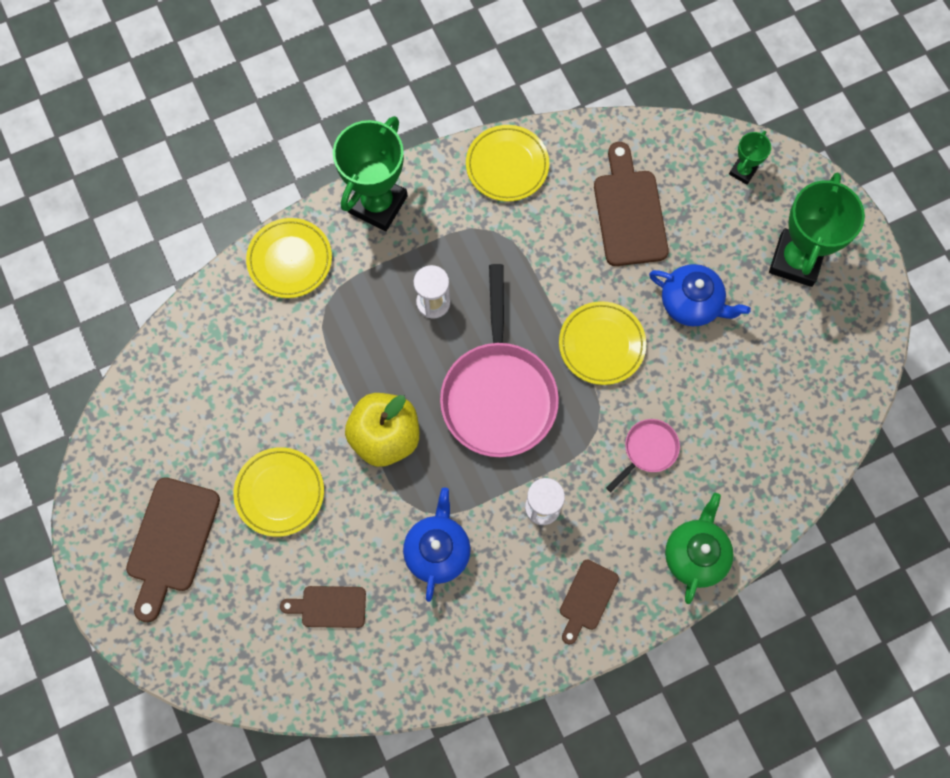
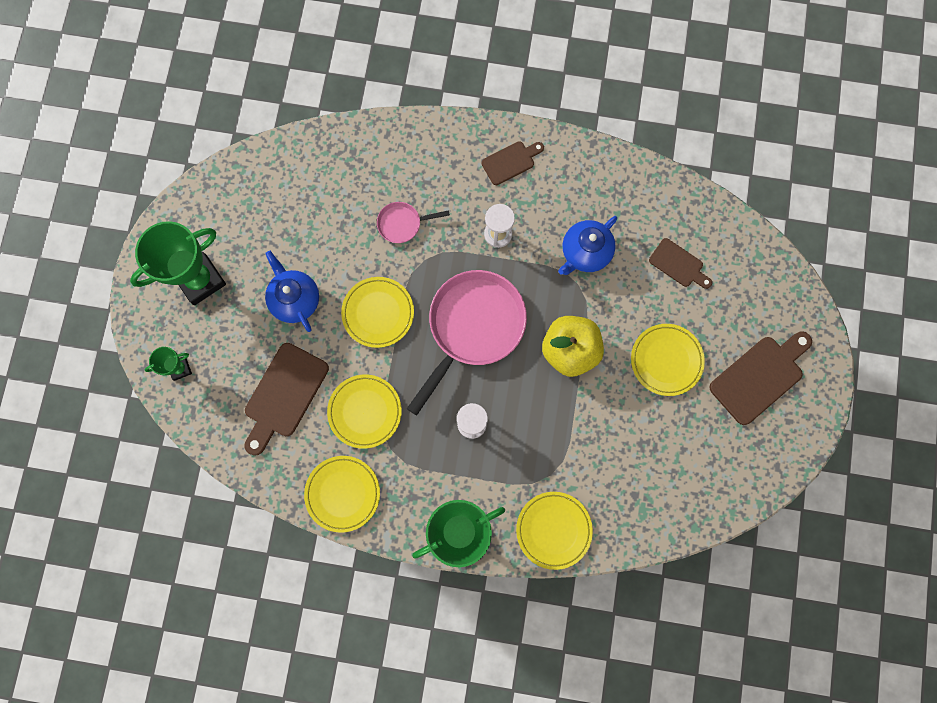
camera: 145 degrees left, 5 degrees up
(542, 247) = (365, 411): none -> yellow plate
(695, 554) = (423, 142): green teapot -> none

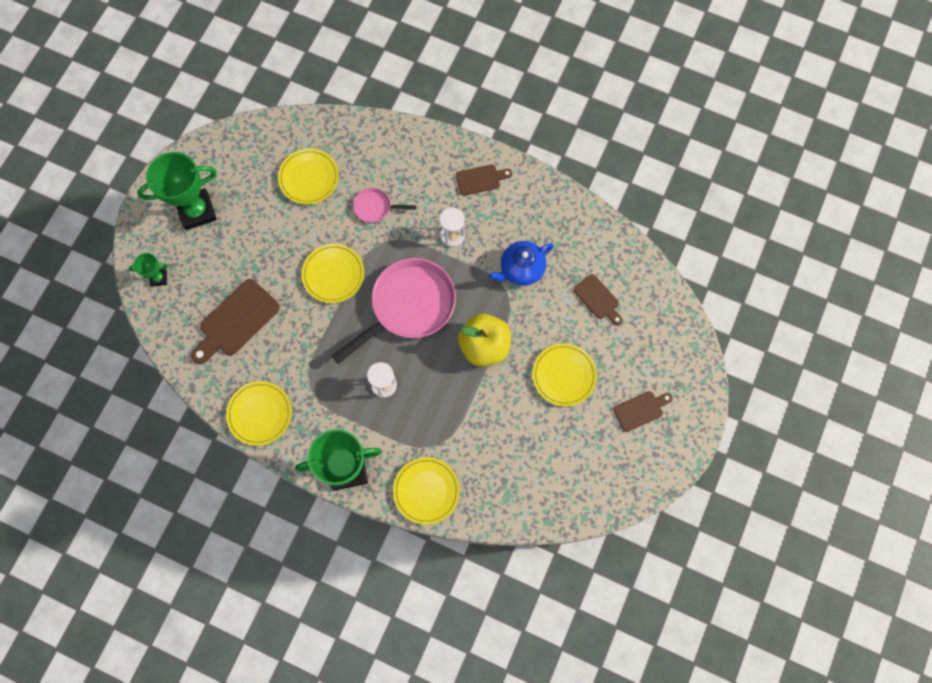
camera: 15 degrees right, 5 degrees down
(295, 299) = (268, 246): blue teapot -> none
(365, 411) = (298, 352): yellow plate -> yellow plate (309, 178)
(760, 376) = (640, 410): brown cutting board -> brown cutting board, size x0.59

